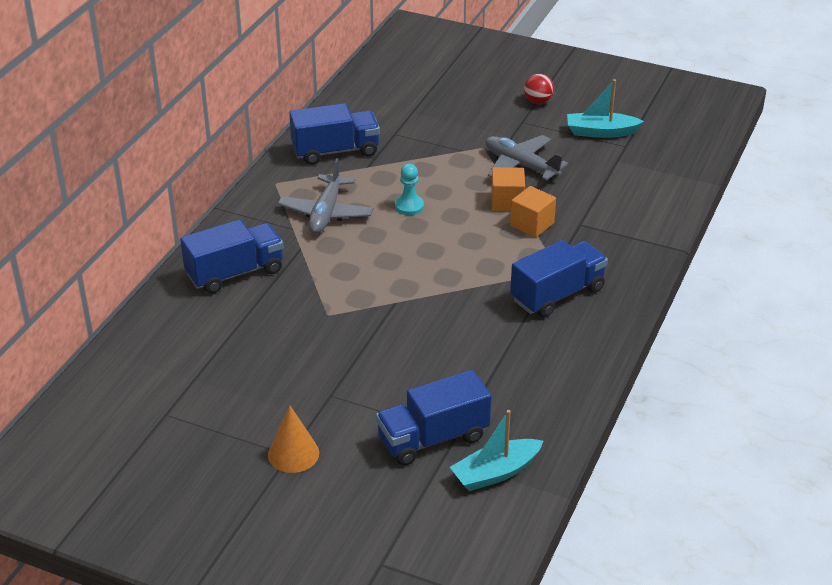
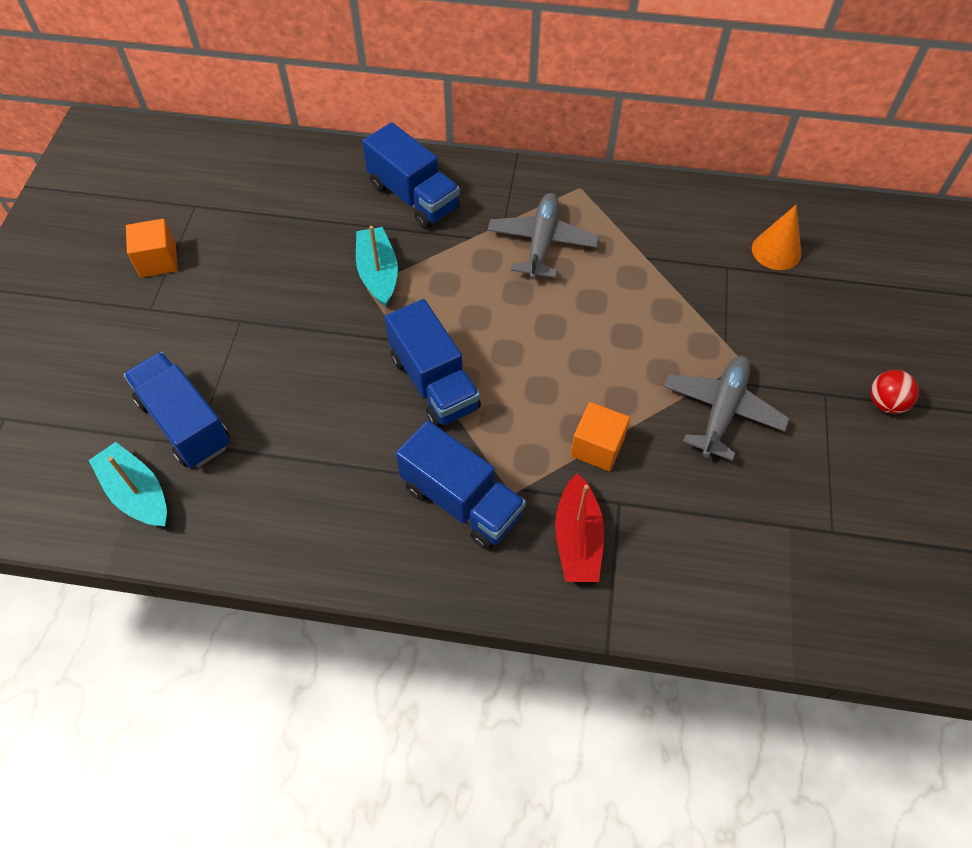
camera: 75 degrees right, 20 degrees up
(293, 454) = (151, 312): orange cone -> orange cone (776, 251)
(326, 213) = (542, 243): grey plane -> grey plane turned 105 degrees clockwise
(335, 151) = (663, 222): blue truck -> blue truck (434, 383)
(409, 206) = (584, 314): turquoise pawn -> none
(507, 202) = (634, 411): orange cube -> orange cube (158, 261)
(601, 132) = (851, 494): turquoise boat -> turquoise boat (378, 273)
(603, 247) = (577, 539): none -> red boat

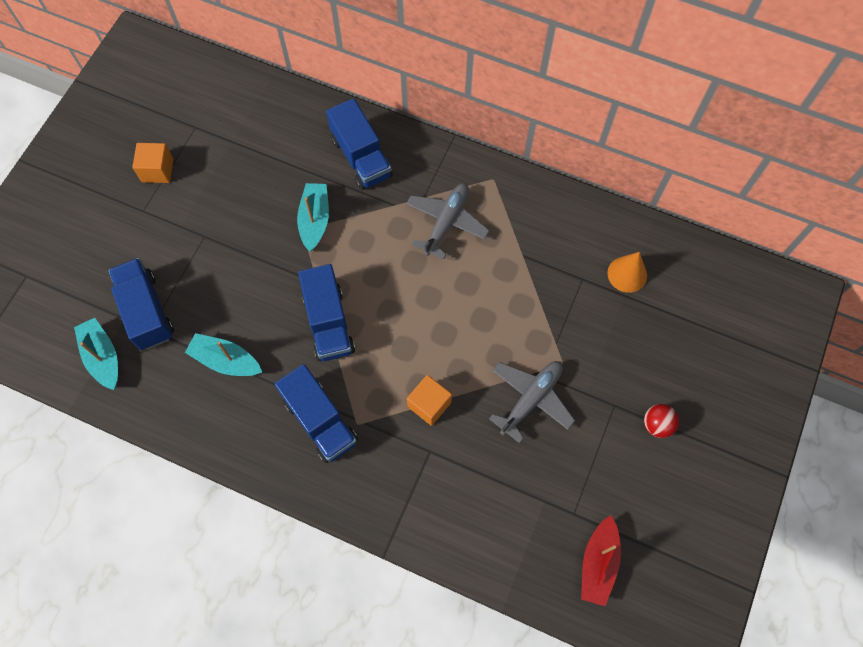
camera: 15 degrees right, 10 degrees up
(311, 458) = (226, 360): none -> turquoise boat
(577, 539) = (391, 470): red boat -> red boat (598, 563)

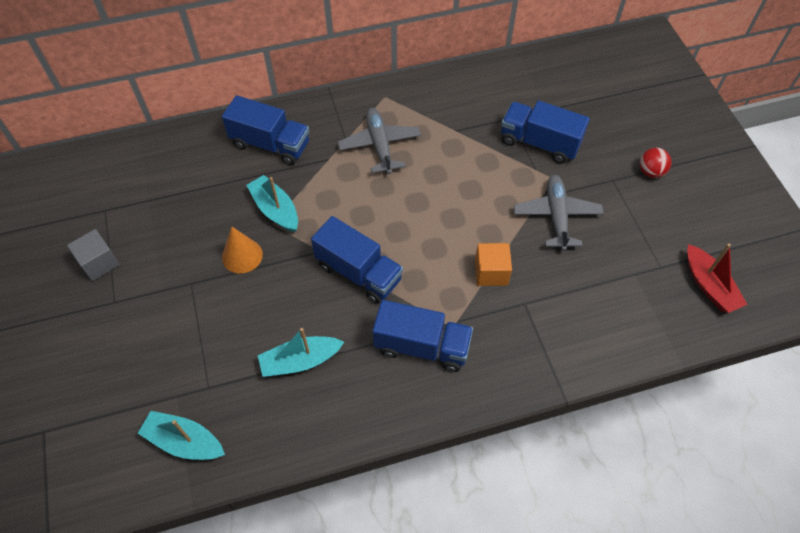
camera: 40 degrees left, 10 degrees down
(147, 311) = (192, 375): blue truck -> blue truck (539, 143)
(157, 170) = (99, 263): orange cube -> grey cube
(627, 274) = (535, 96): orange cone -> orange cone (242, 255)

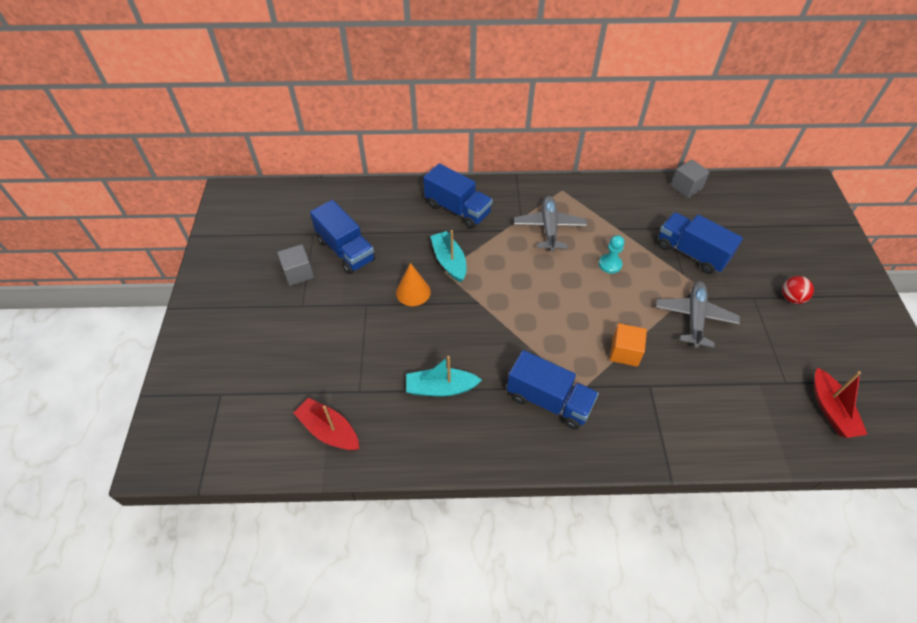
camera: 15 degrees right, 5 degrees down
(184, 441) = (329, 430): turquoise boat -> red boat
(358, 272) = (507, 327): blue truck -> blue truck (346, 250)
(455, 174) = (610, 264): none -> turquoise pawn
(519, 66) = (686, 187): none -> grey cube

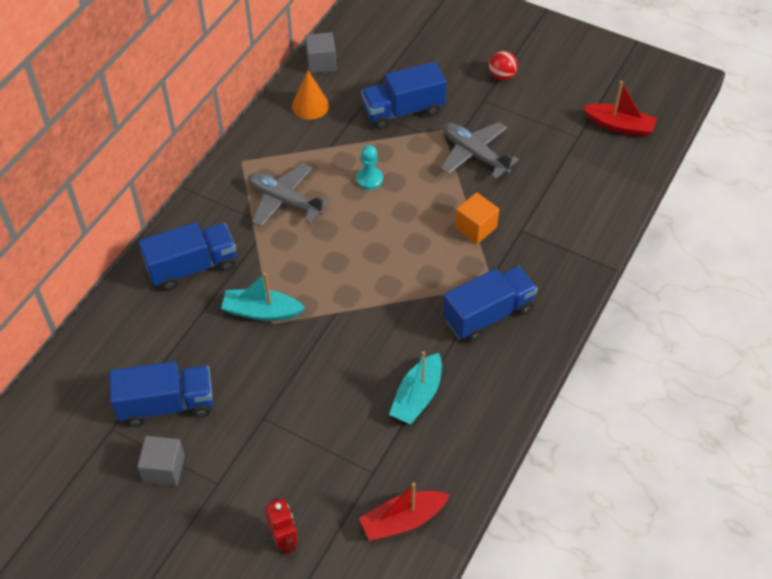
camera: 60 degrees left, 0 degrees up
(277, 364) = (284, 540): none -> red robot
(413, 292) = (278, 365): orange cone -> orange cone (310, 106)

